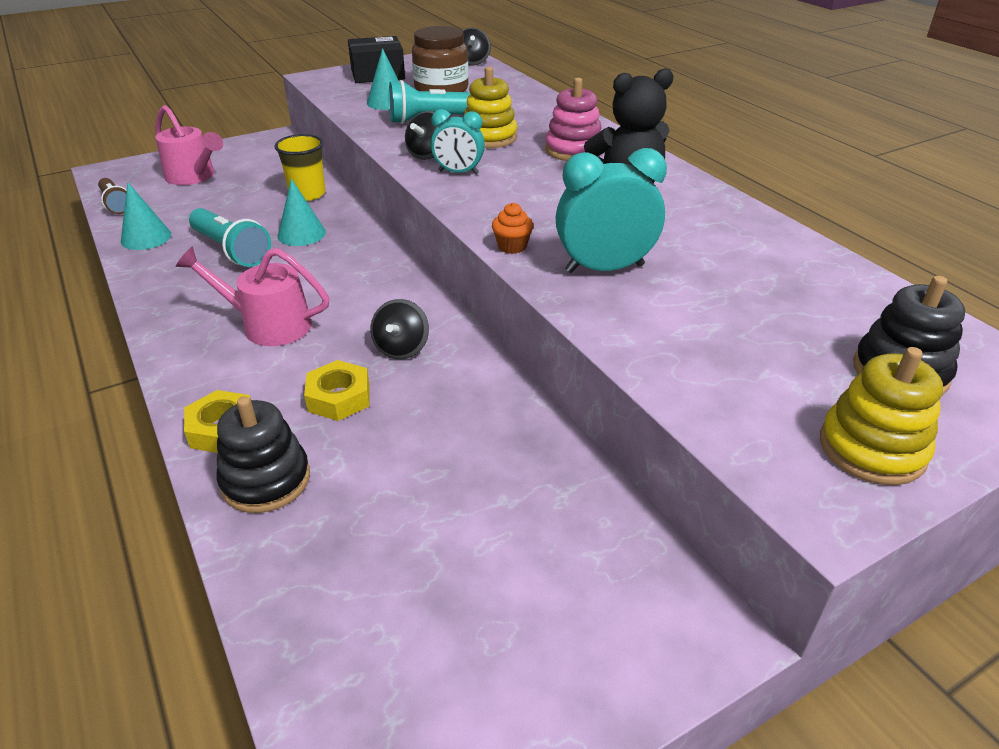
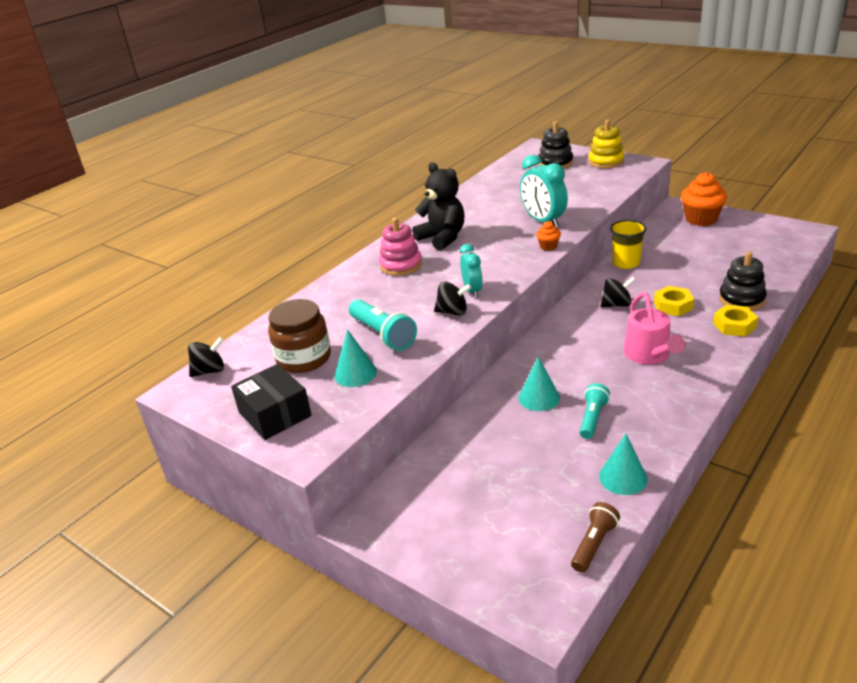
camera: 110 degrees left, 5 degrees down
(194, 176) = (497, 526): pink watering can -> none
(231, 250) = (592, 418): turquoise flashlight -> turquoise flashlight, size x0.66
(307, 194) = (474, 429): yellow cup -> yellow cup (626, 263)
(489, 137) = (402, 300): yellow stacking toy -> none
(608, 629) = (701, 219): none -> orange cupcake

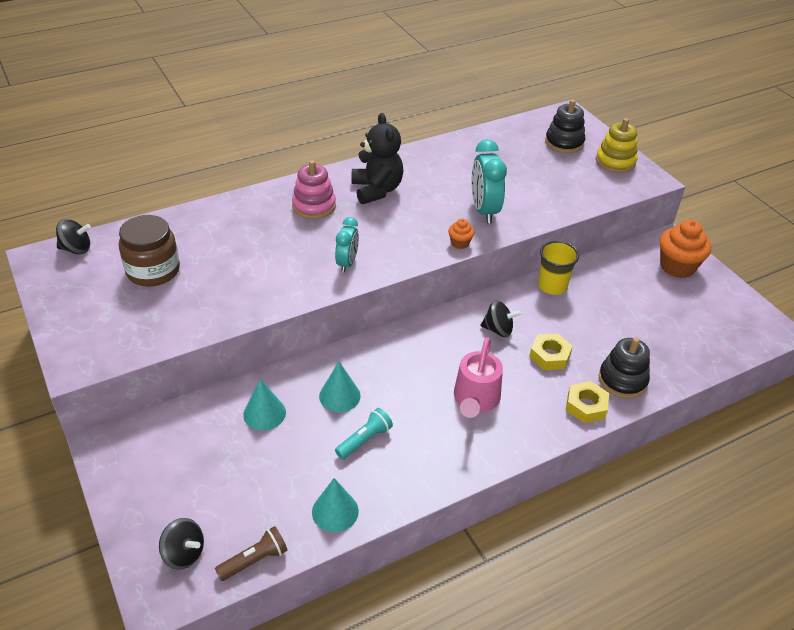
camera: 20 degrees right, 10 degrees up
(274, 414) = (86, 316): black box -> none
(355, 373) = (178, 306): turquoise cone -> turquoise cone (264, 413)
(383, 335) = (233, 276): turquoise flashlight -> none
(453, 312) = (310, 279): black spinning top -> black spinning top (184, 553)

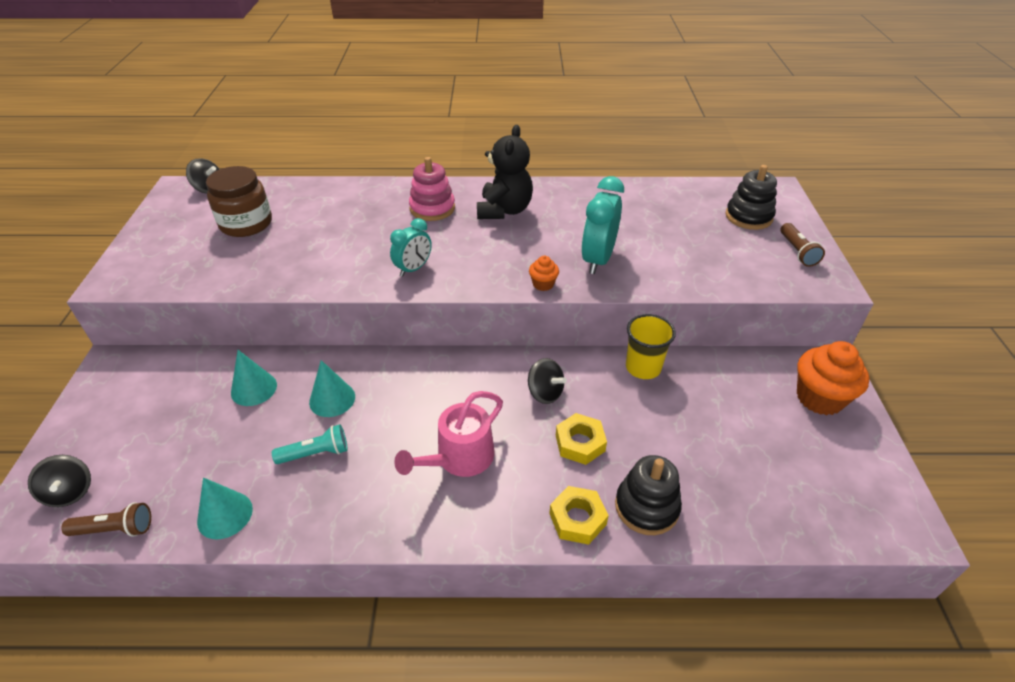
camera: 30 degrees right, 0 degrees up
(615, 162) = (797, 252): yellow stacking toy -> brown flashlight

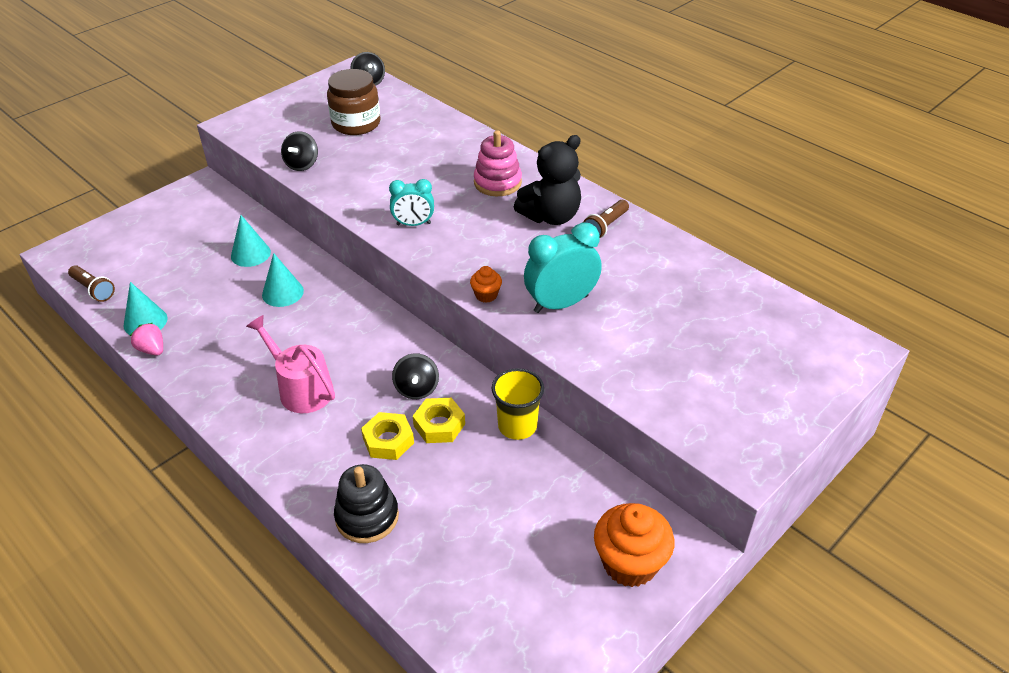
camera: 45 degrees right, 0 degrees up
(70, 492) = (99, 253): black spinning top -> black spinning top (302, 164)
(270, 532) = (152, 349): none -> pink strawberry
(315, 453) = (230, 321): turquoise flashlight -> none
(459, 458) = (301, 388): pink watering can -> pink watering can turned 45 degrees clockwise
(577, 519) = (314, 485): yellow nut -> yellow nut (439, 425)
(748, 217) = (773, 355): black stacking toy -> none
(797, 252) = (764, 416): brown flashlight -> brown flashlight (605, 226)

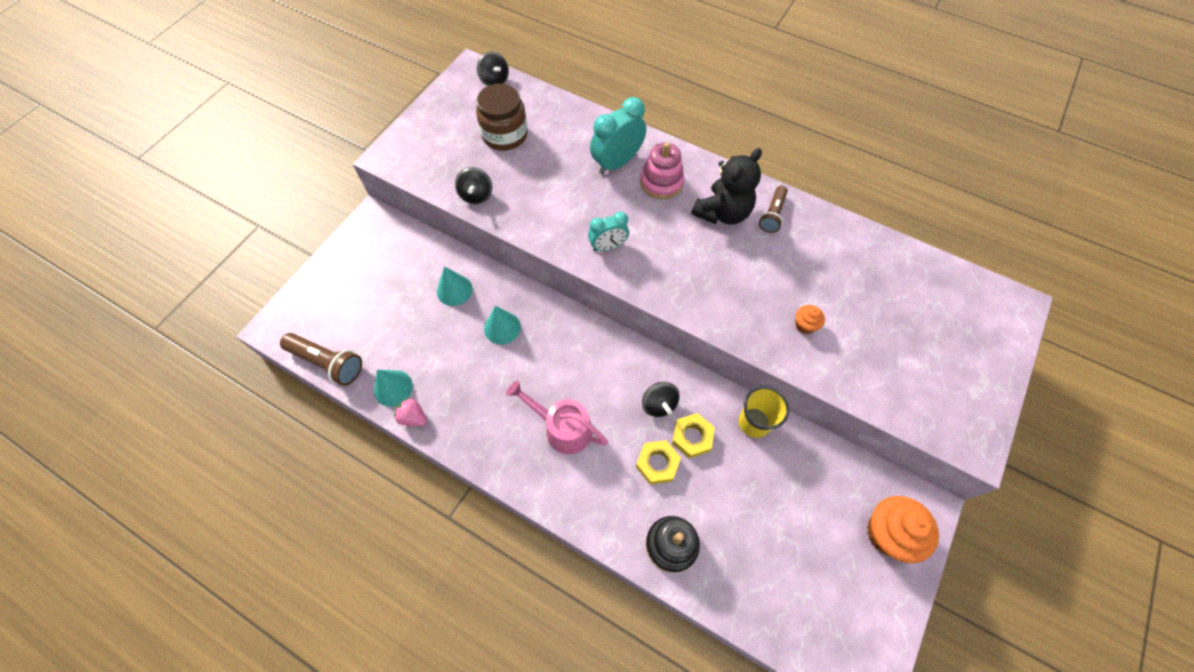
camera: 15 degrees left, 20 degrees up
(93, 289) = (328, 362): brown flashlight -> brown flashlight, size x1.52
(486, 295) = (704, 315): orange cupcake -> orange cupcake (805, 325)
(561, 304) = (769, 310): turquoise clock -> turquoise clock (617, 162)

